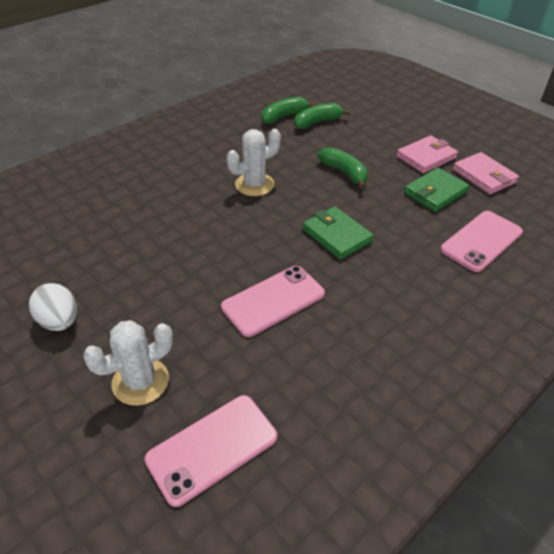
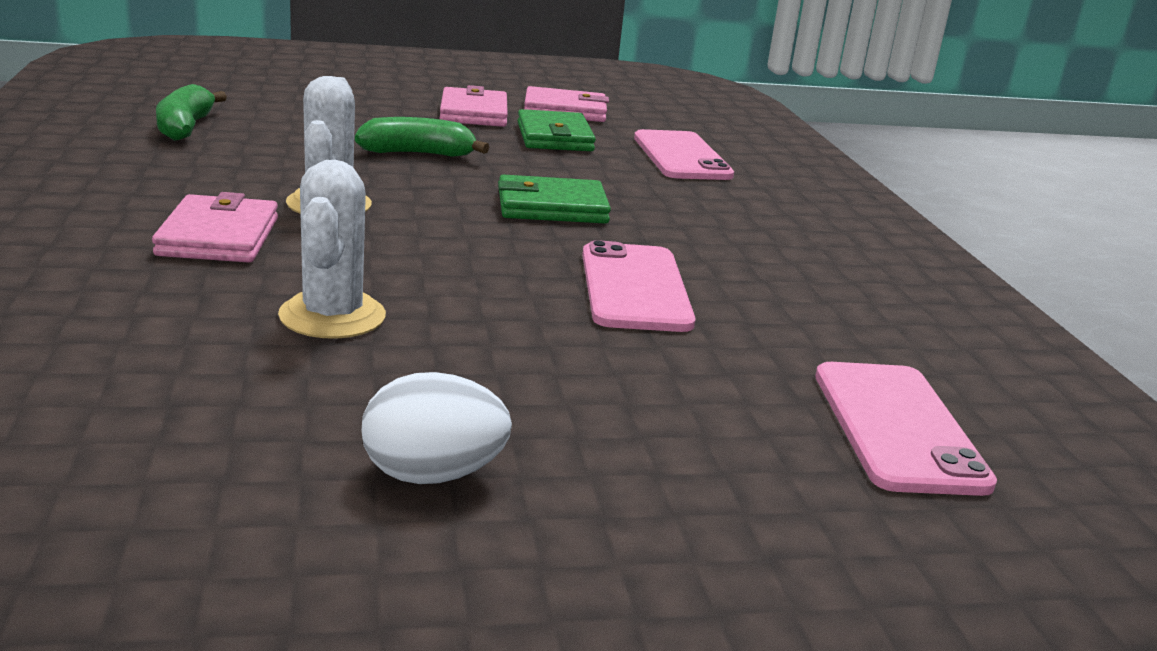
camera: 60 degrees left, 20 degrees down
(140, 381) = (700, 441): white cactus -> white cactus (332, 316)
(192, 182) = (218, 237): none -> pink wallet
(317, 122) = (255, 120): green banana -> none

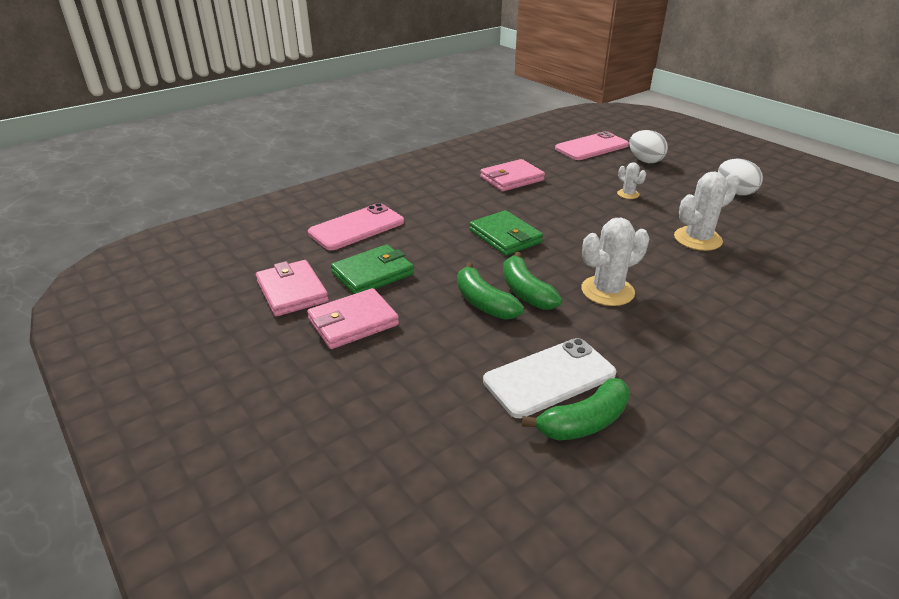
camera: 115 degrees left, 10 degrees up
(218, 237) = (694, 298): pink wallet -> pink wallet (512, 179)
(257, 136) = (549, 377): none -> white phone
(404, 173) = (526, 292): none -> green banana
(580, 344) = (628, 194): none -> white cactus
(634, 288) = (565, 197): pink phone -> none
(746, 456) = (645, 161): none -> white egg

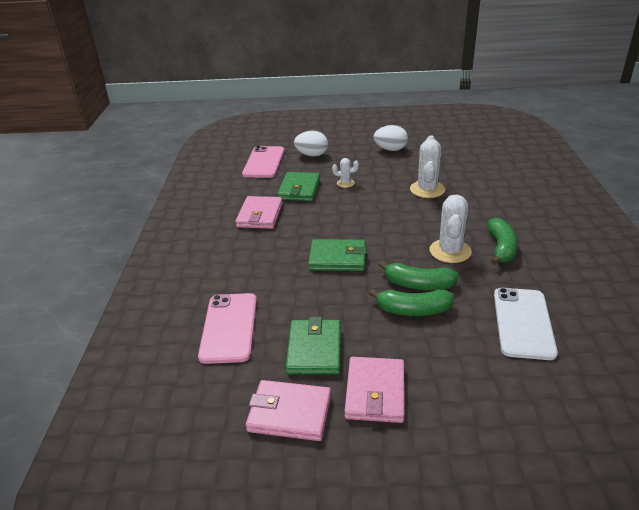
camera: 50 degrees left, 0 degrees up
(578, 178) = (299, 189): none -> green wallet
(584, 422) = (577, 331): green banana -> green banana (501, 248)

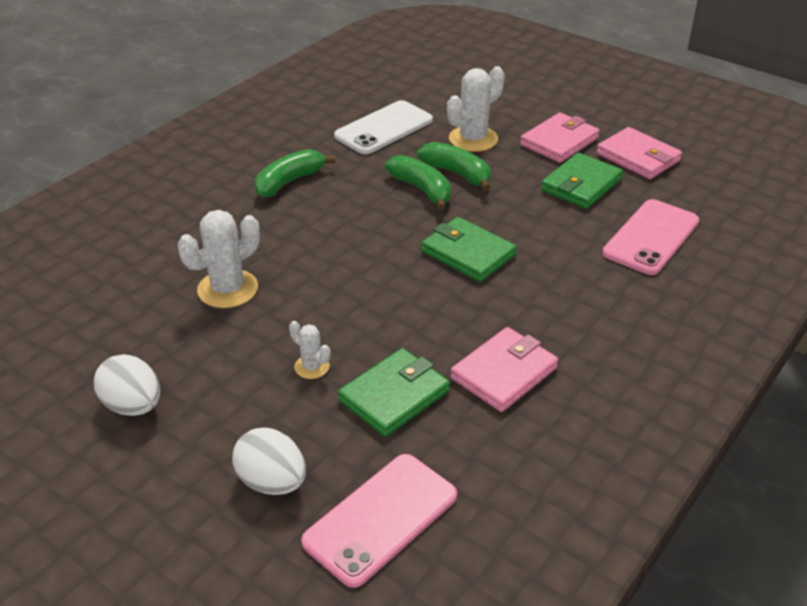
camera: 145 degrees left, 5 degrees up
(450, 251) = (341, 203): white cactus -> white cactus (473, 139)

